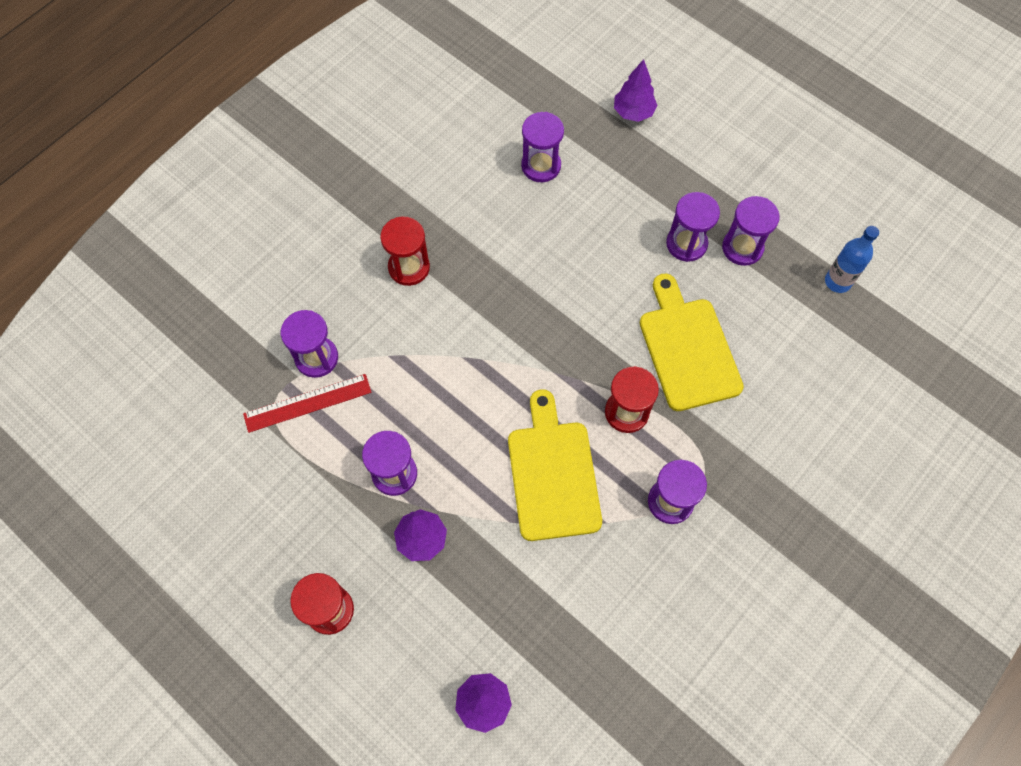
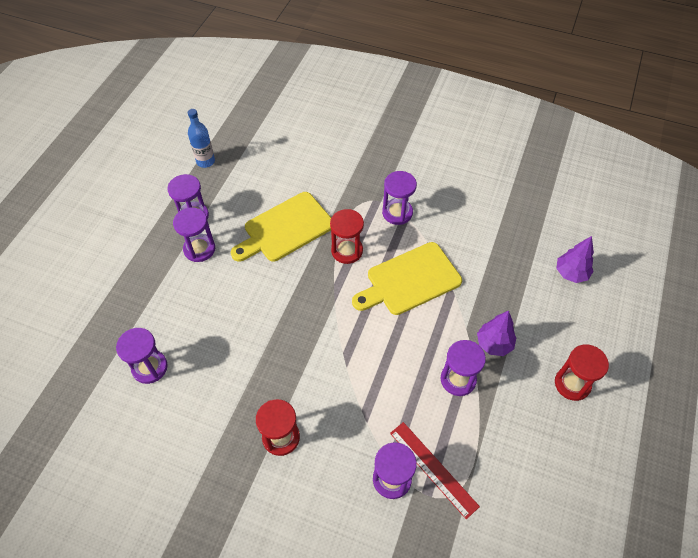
camera: 110 degrees left, 10 degrees down
(633, 112) = (79, 315): purple tree -> none

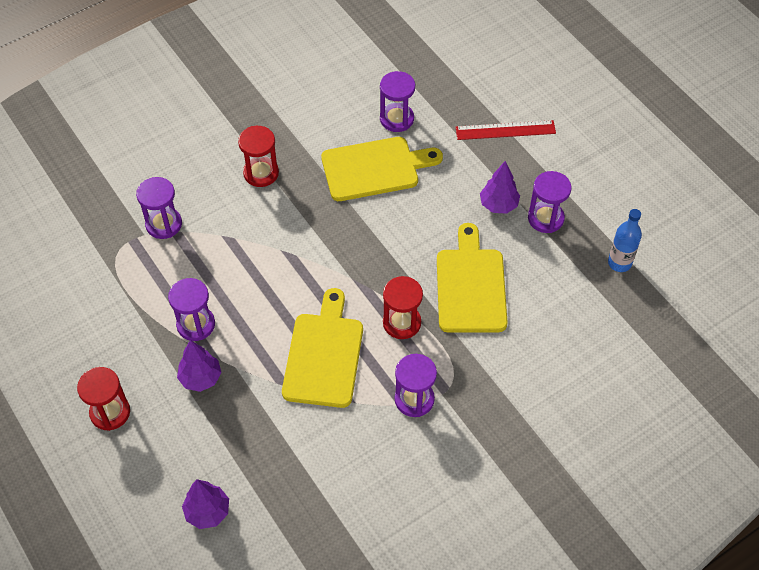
camera: 125 degrees right, 0 degrees up
(199, 249) = (498, 205): purple hourglass -> purple tree
(217, 351) = (375, 168): none -> yellow cutting board
(433, 469) = (145, 256): red ruler -> red ruler (505, 130)

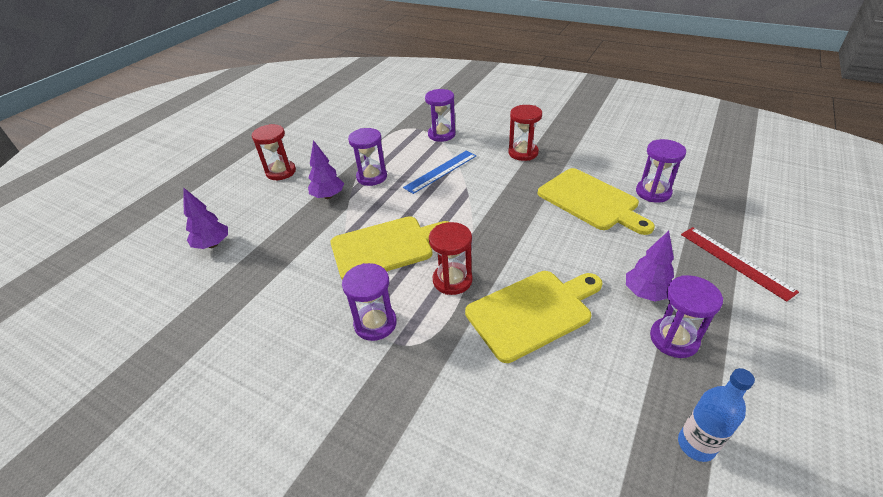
camera: 65 degrees right, 15 degrees down
(236, 258) = (441, 171): none -> blue ruler

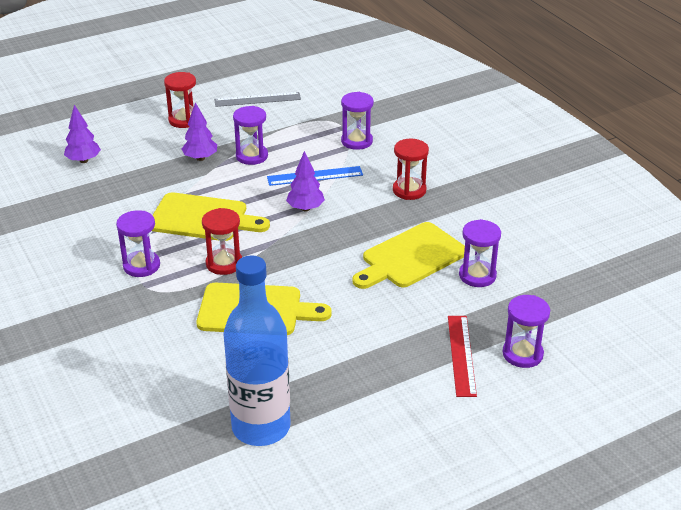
camera: 30 degrees right, 5 degrees down
(329, 134) = (257, 99): none -> grey ruler
(591, 201) = (410, 257): yellow cutting board -> yellow cutting board turned 60 degrees clockwise
(646, 293) = (355, 339): purple tree -> purple tree (305, 208)
(674, 339) = (332, 374): purple hourglass -> purple hourglass (522, 354)
(696, 445) = (261, 427): blue bottle -> blue bottle, size x2.07

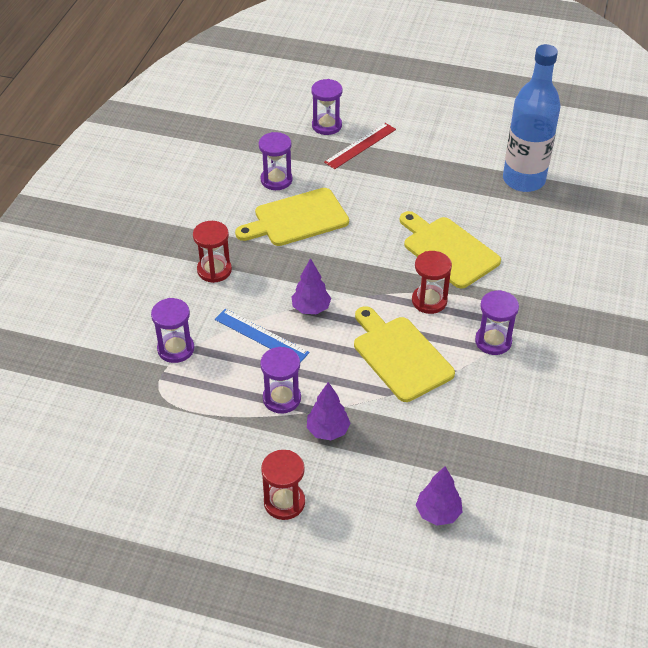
camera: 135 degrees left, 10 degrees up
(257, 99) = (180, 478): grey ruler -> none
(410, 257) = (297, 219): yellow cutting board -> yellow cutting board turned 150 degrees clockwise

